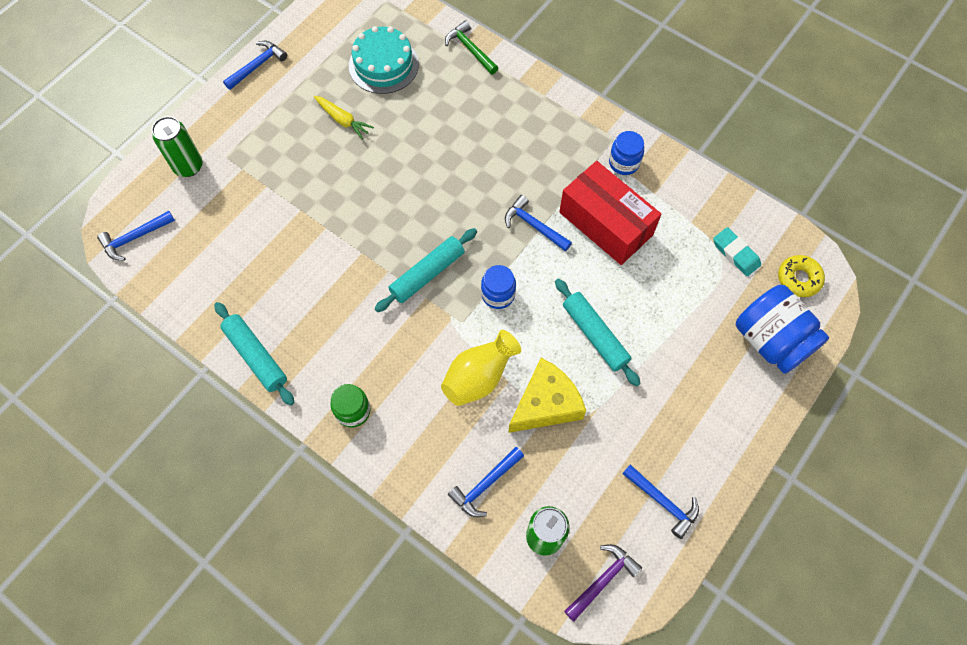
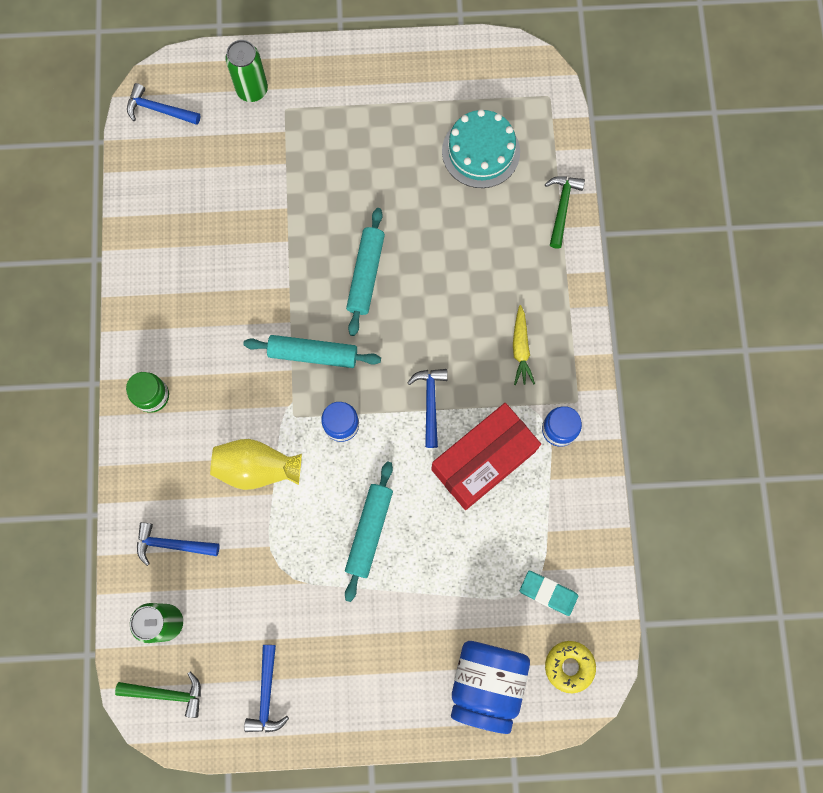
camera: 50 degrees right, 10 degrees up
(256, 356) = (138, 286): turquoise rolling pin -> turquoise rolling pin (366, 274)
(257, 66) = (390, 55): blue hammer -> none
(343, 120) = (397, 167): yellow carrot -> yellow carrot (520, 348)
(546, 404) = (276, 539): yellow cheese -> none
(602, 580) = (167, 693): purple hammer -> green hammer
(605, 224) = (483, 460): red box -> red box turned 45 degrees clockwise
(735, 253) = (548, 593): turquoise eraser -> turquoise eraser turned 75 degrees counterclockwise

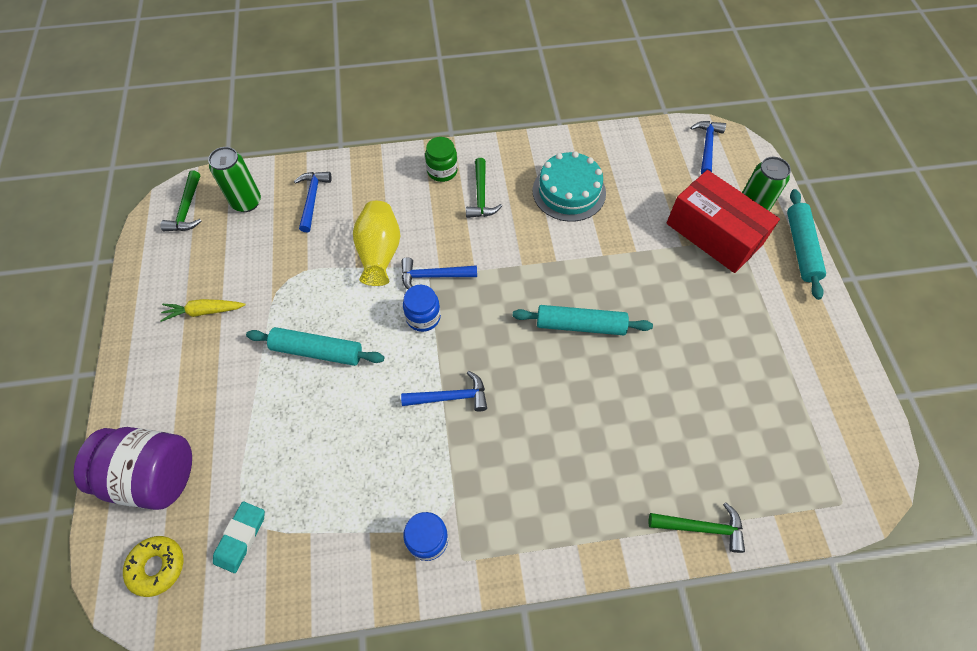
camera: 85 degrees right, 15 degrees down
(194, 355) = (481, 195): none -> green hammer
(266, 694) = (174, 281): blue hammer -> blue hammer (433, 276)
(313, 354) = (492, 287): turquoise rolling pin -> turquoise rolling pin (801, 248)
(481, 151) = (747, 428): turquoise cake -> turquoise cake (569, 191)
(483, 460) = (390, 456): red box -> red box (714, 234)
(486, 683) = (153, 476): blue jar -> purple jar
(520, 348) = (519, 488): yellow carrot -> yellow carrot (204, 311)

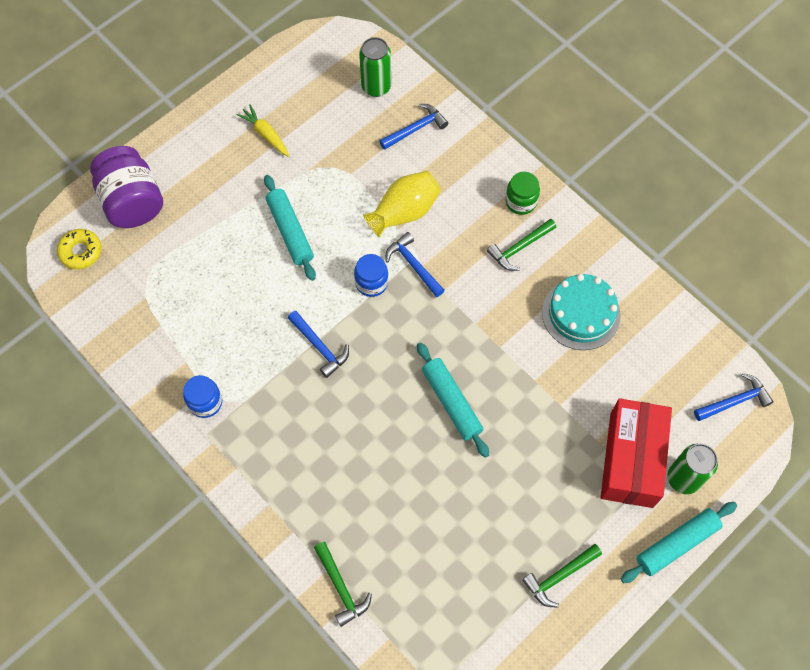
camera: 55 degrees right, 5 degrees up
(187, 209) = (338, 53): green hammer -> green hammer (559, 576)
(241, 537) = (129, 285): turquoise eraser -> none

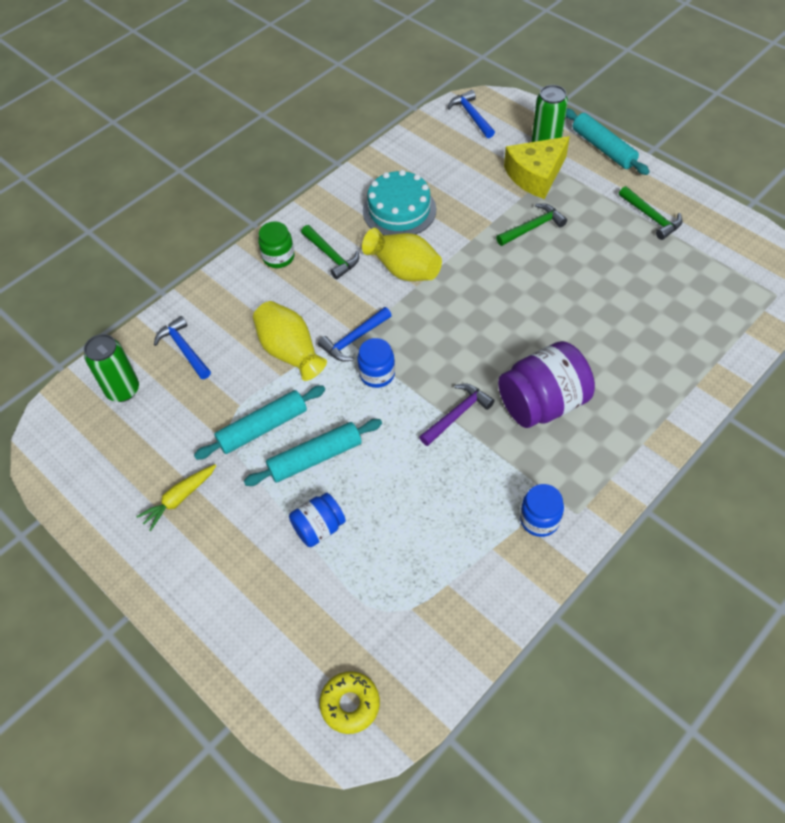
camera: 90 degrees left, 10 degrees down
(132, 202) = (273, 647): purple jar -> purple jar (542, 403)
(224, 233) = (319, 528): none -> blue jar
(319, 347) = (457, 414): blue hammer -> purple hammer
(341, 587) = (709, 372): green hammer -> green hammer (532, 227)
(451, 402) = (503, 299): turquoise rolling pin -> turquoise rolling pin (263, 428)
(497, 313) = (404, 270): none -> yellow vase
(631, 460) = (535, 175): red box -> yellow cheese

